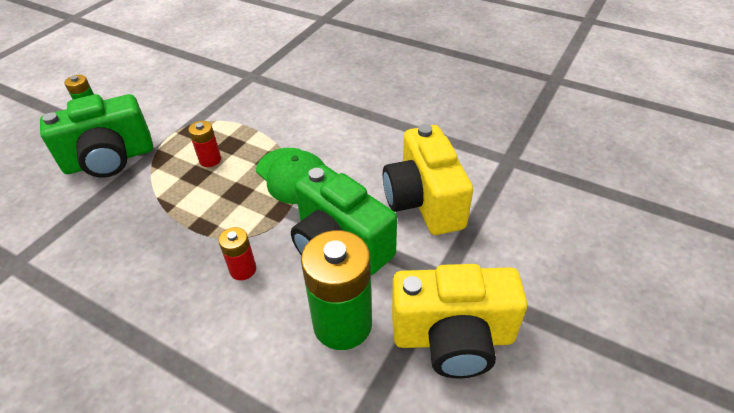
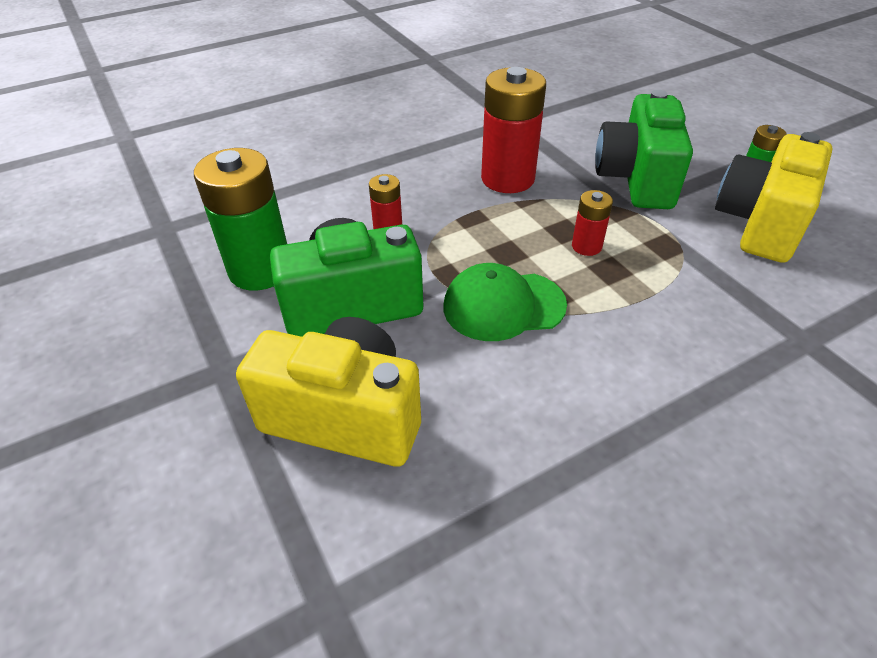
camera: 120 degrees right, 0 degrees up
(133, 227) = (507, 178): none -> red battery
(453, 338) = (158, 337): yellow camera -> yellow camera (760, 223)

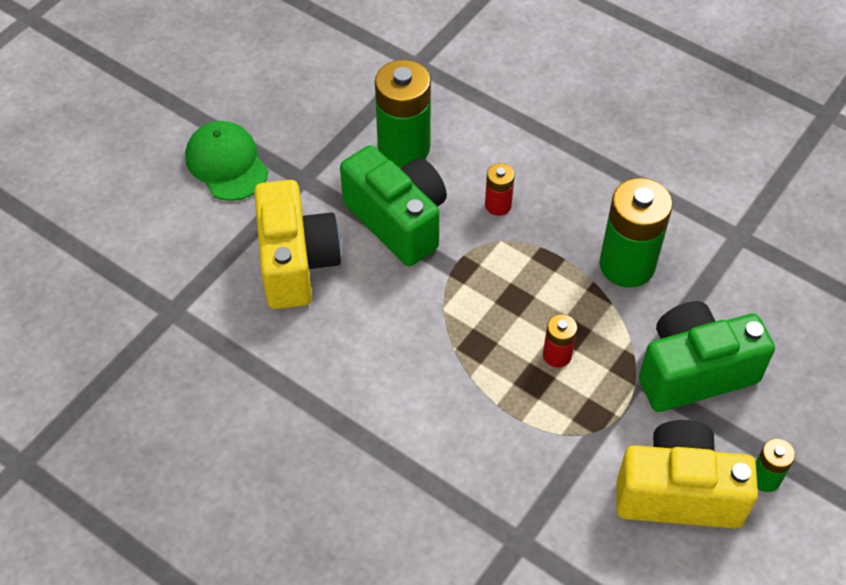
camera: 65 degrees right, 10 degrees up
(503, 306) = (447, 317): green cap -> green cap (226, 164)
(507, 178) = (627, 265): red battery -> green battery

